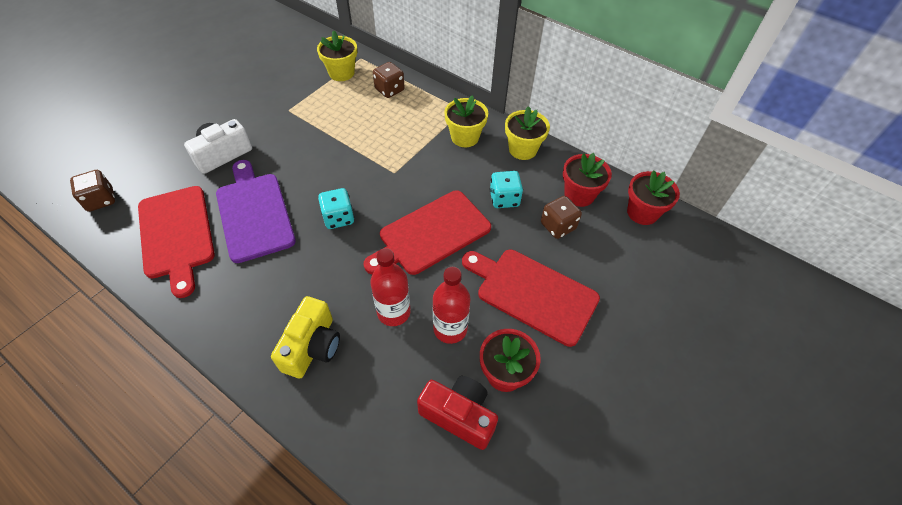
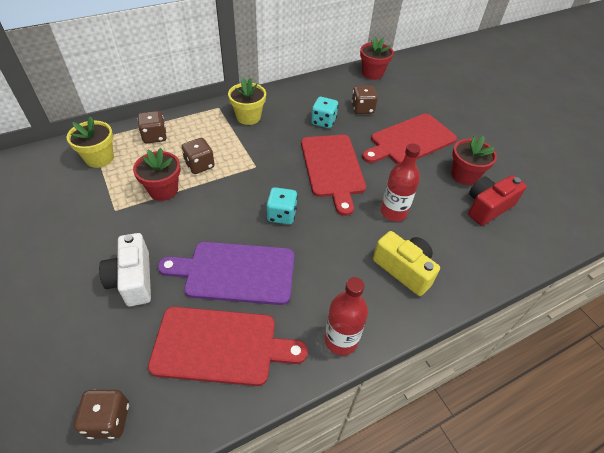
camera: 65 degrees left, 5 degrees down
(371, 134) = (200, 165): none -> brown dice
(450, 329) = (420, 188): red bottle -> red bottle (341, 340)
(522, 149) = (283, 96): yellow flower pot -> none
(579, 195) = (342, 90): red flower pot -> red flower pot (163, 190)

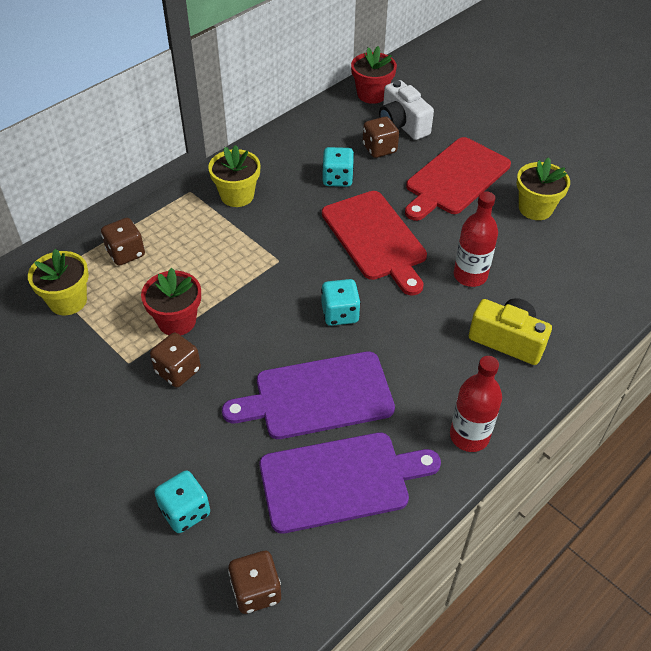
camera: 15 degrees left, 0 degrees up
(92, 334) = (185, 511): none -> turquoise dice
(133, 279) = (199, 438): white camera -> white camera (402, 124)
(200, 165) = (206, 277): brown dice -> brown dice (178, 371)
(220, 345) = (340, 480): red cutting board -> purple cutting board
(464, 175) = (535, 208): red flower pot -> yellow flower pot
(487, 207) = (574, 242): red camera -> none

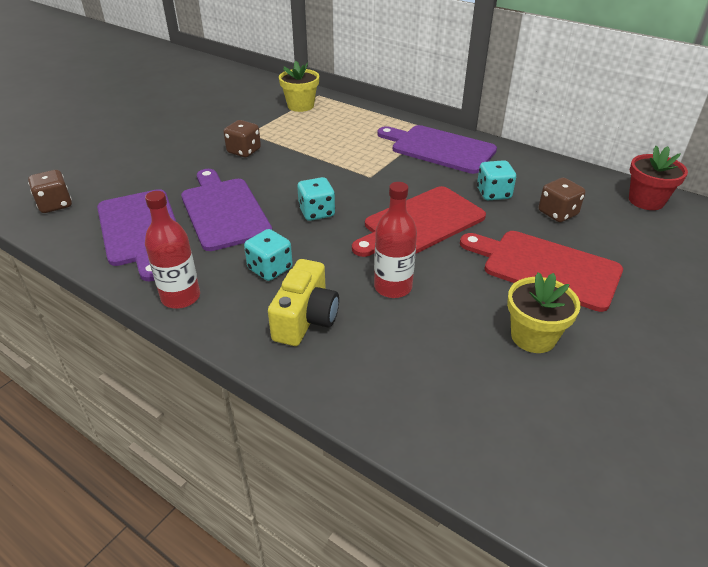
camera: 80 degrees right, 10 degrees down
(126, 253) = (353, 116): brown dice -> none
(177, 321) = (291, 144): red flower pot -> none
(185, 511) = (124, 171): turquoise dice -> turquoise dice (270, 269)
(237, 195) = (439, 149): yellow flower pot -> purple cutting board
(402, 124) = (611, 224): white camera -> none

